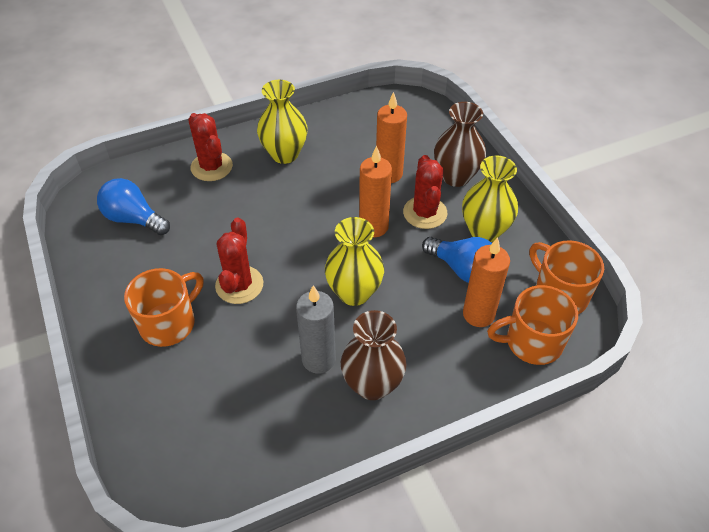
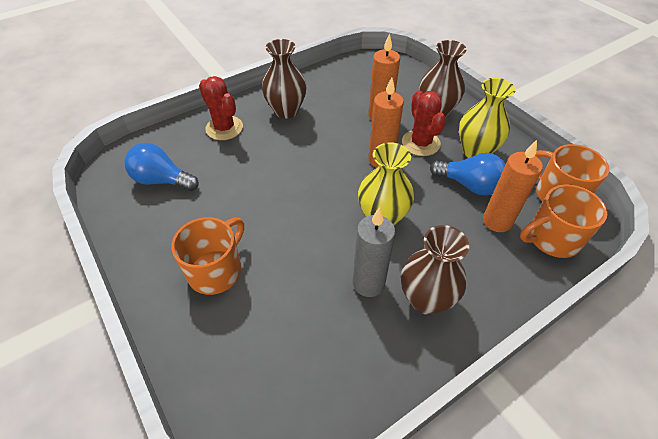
camera: 10 degrees left, 0 degrees up
(239, 285) = (275, 225): red cactus -> none
(284, 154) = (286, 111): yellow vase -> brown vase

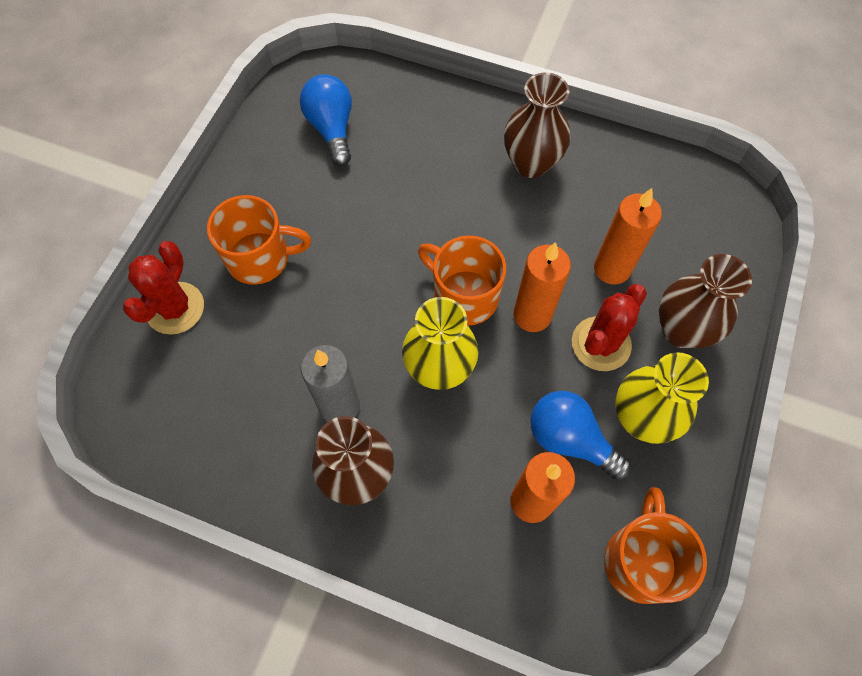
camera: 55 degrees right, 15 degrees up
(224, 128) = (449, 125): red cactus -> red cactus (175, 308)
(469, 185) = (570, 439): blue light bulb -> blue light bulb turned 135 degrees clockwise
(552, 238) = (551, 581): orange mug -> orange mug (464, 296)

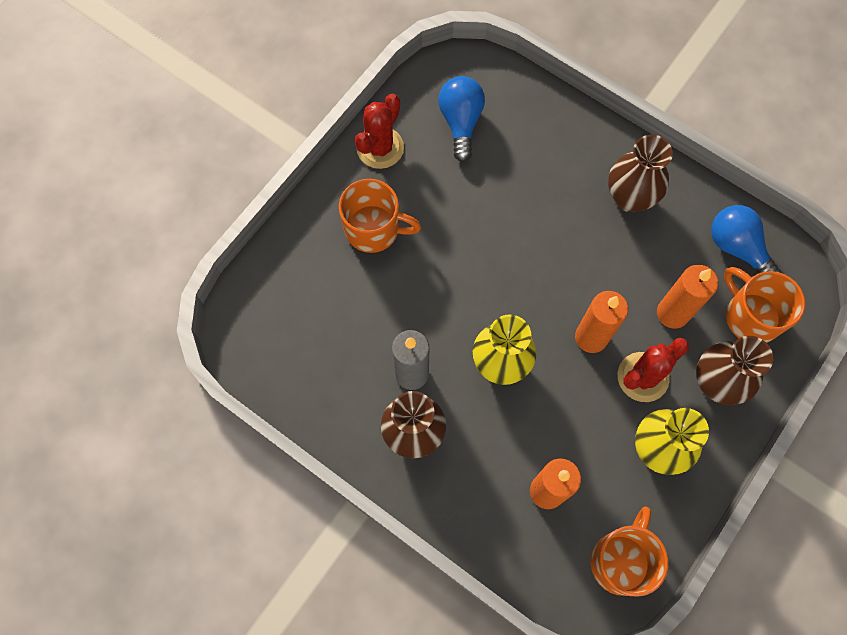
camera: 15 degrees right, 5 degrees up
(175, 308) = (295, 256): red cactus -> red cactus (380, 148)
(464, 296) = (538, 306): orange mug -> orange mug (751, 316)
(570, 439) = (592, 450): blue light bulb -> blue light bulb (737, 247)

